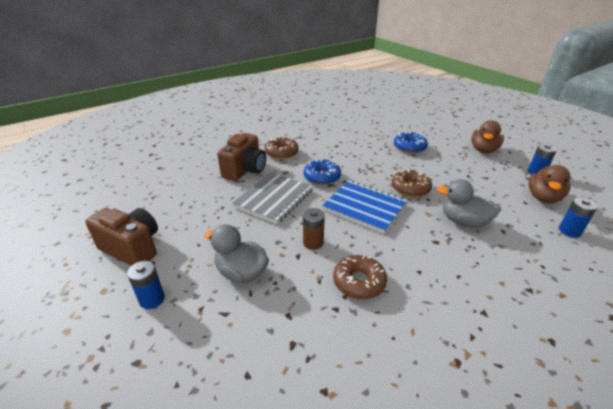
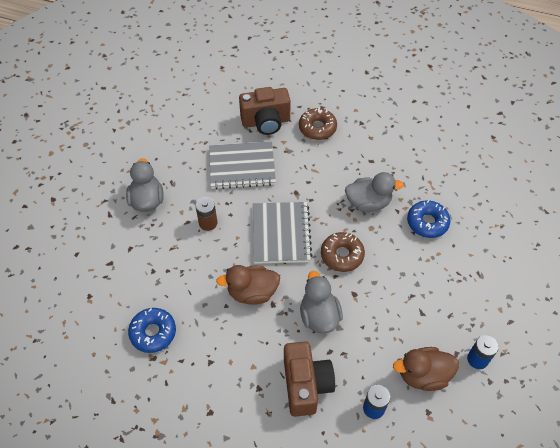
camera: 55 degrees right, 20 degrees up
(132, 248) = (126, 128): brown camera -> brown camera (306, 385)
(152, 299) = (95, 172): blue battery -> none
(322, 177) = (302, 180): blue donut -> blue donut (153, 333)
(359, 282) = (186, 272): brown donut -> none
(364, 207) = (281, 234): blue notebook -> grey notebook
(372, 160) = (368, 203): none -> grey duck
(483, 150) = (488, 294): brown duck -> brown duck (252, 293)

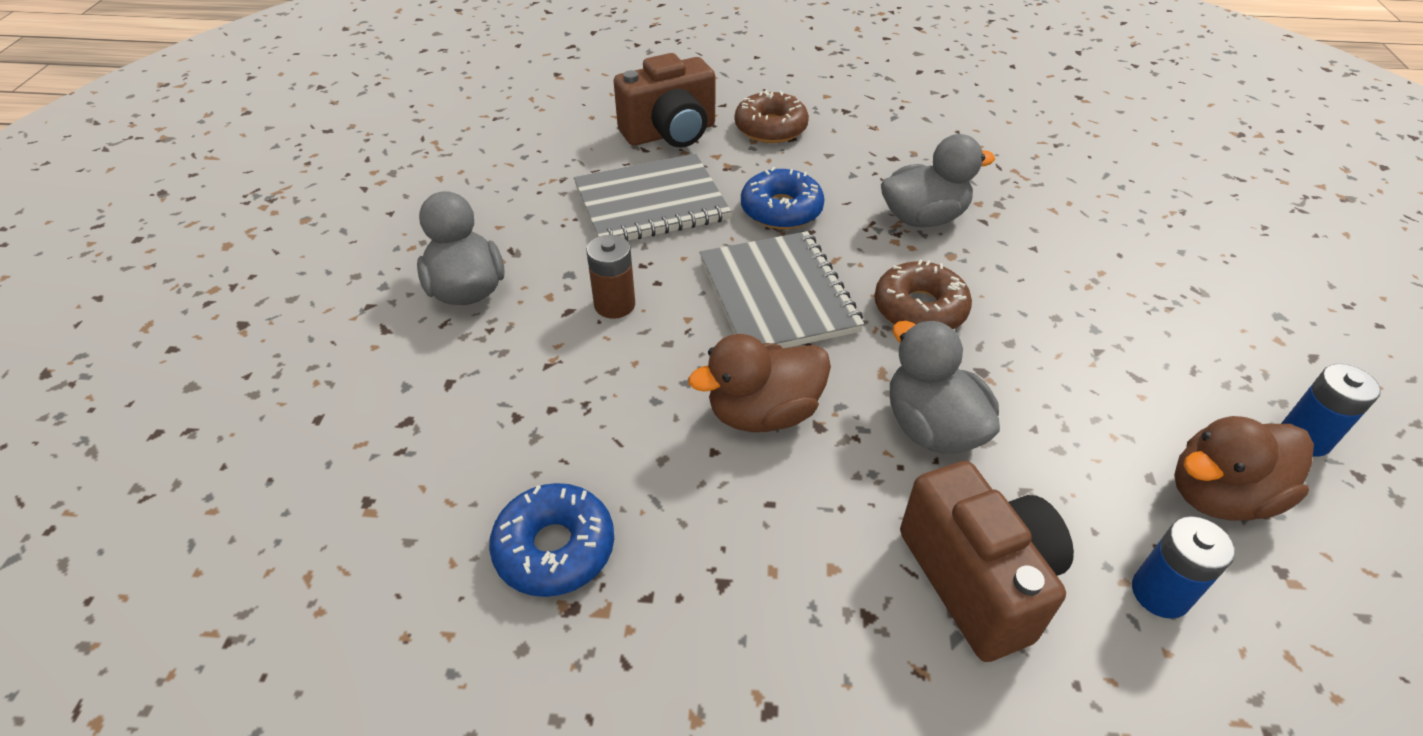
camera: 15 degrees left, 10 degrees down
(427, 222) = (1049, 229): blue donut -> blue donut (781, 210)

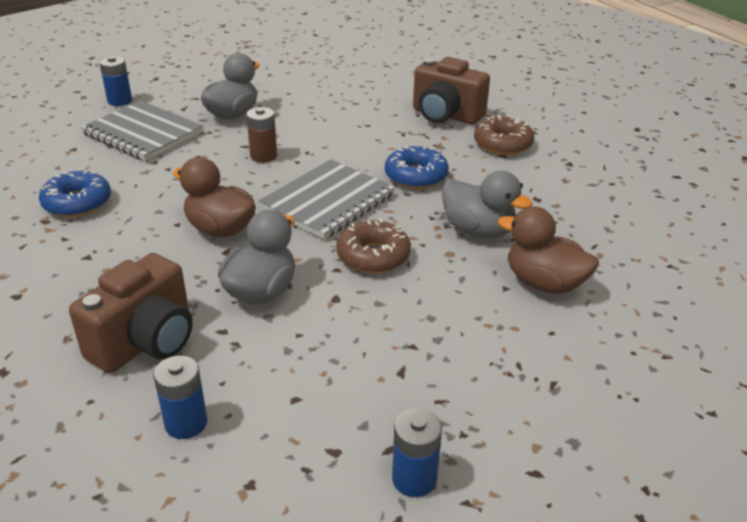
camera: 55 degrees right, 10 degrees down
(268, 391) = (120, 101): none -> blue battery
(651, 203) = (366, 134): grey notebook -> grey notebook (143, 133)
(1219, 495) = (304, 437): brown duck -> brown duck (544, 283)

